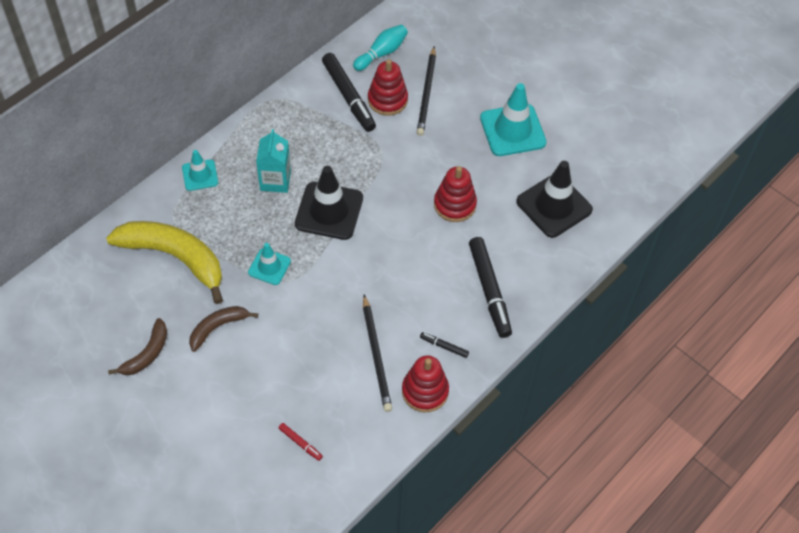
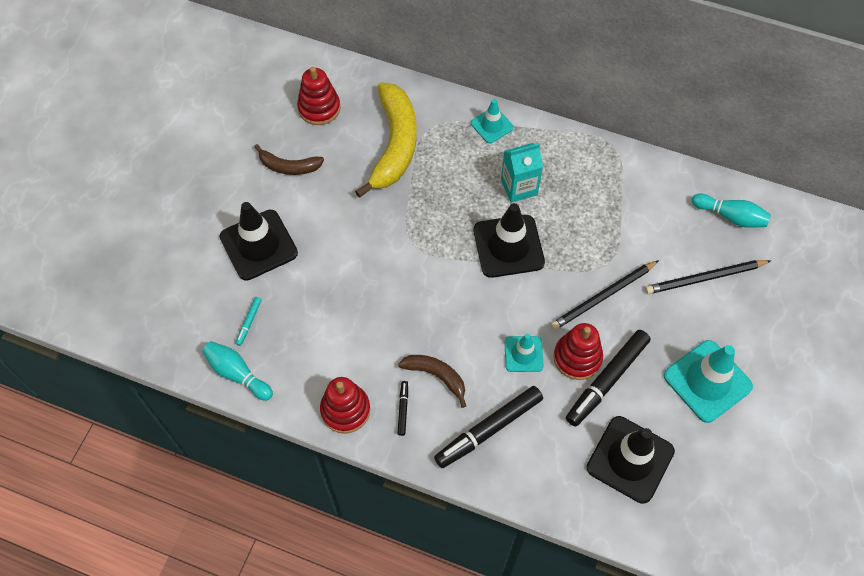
camera: 70 degrees right, 5 degrees up
(218, 327) = (338, 208): brown banana -> brown banana (436, 376)
(221, 408) = (258, 245): none -> black traffic cone
(269, 267) = (421, 222): turquoise traffic cone -> turquoise traffic cone (523, 354)
(300, 443) = (249, 322): red marker -> turquoise marker
(348, 97) = (655, 208): black marker -> black marker (606, 380)
(349, 469) = (237, 374): none -> turquoise bowling pin
(376, 355) = (366, 351): black pencil -> black pencil (603, 297)
(387, 100) = (673, 245): red stacking toy -> red stacking toy (319, 108)

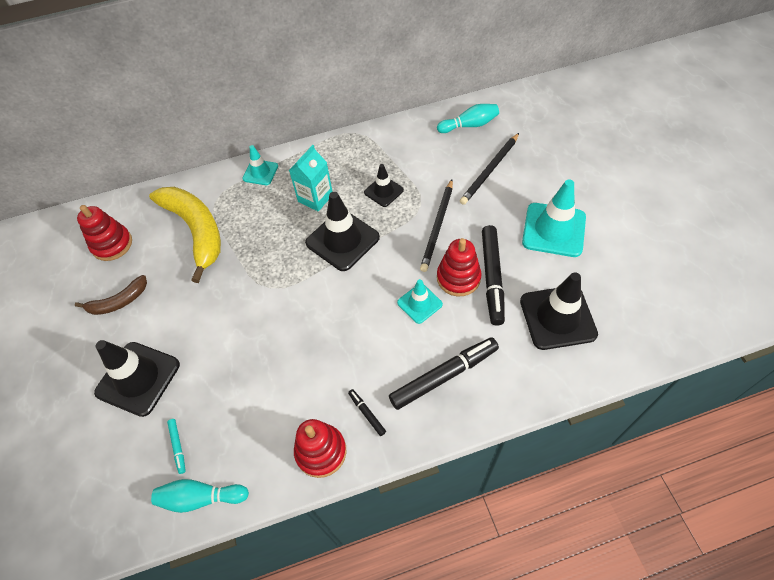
camera: 35 degrees left, 5 degrees down
(436, 376) = (370, 368): brown banana -> none
(488, 429) = (444, 376): black marker -> black marker turned 135 degrees counterclockwise
(585, 226) = (383, 191): none -> black traffic cone

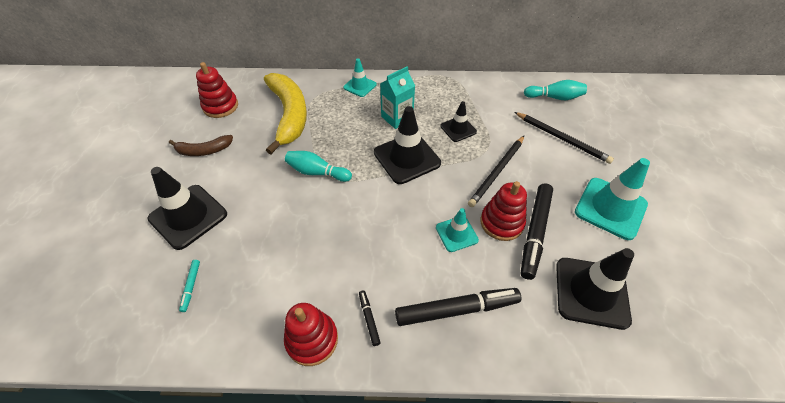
camera: 15 degrees right, 5 degrees down
(201, 498) = (188, 341): turquoise bowling pin -> turquoise bowling pin (317, 172)
(490, 170) = (562, 139): black pencil -> black pencil turned 105 degrees counterclockwise

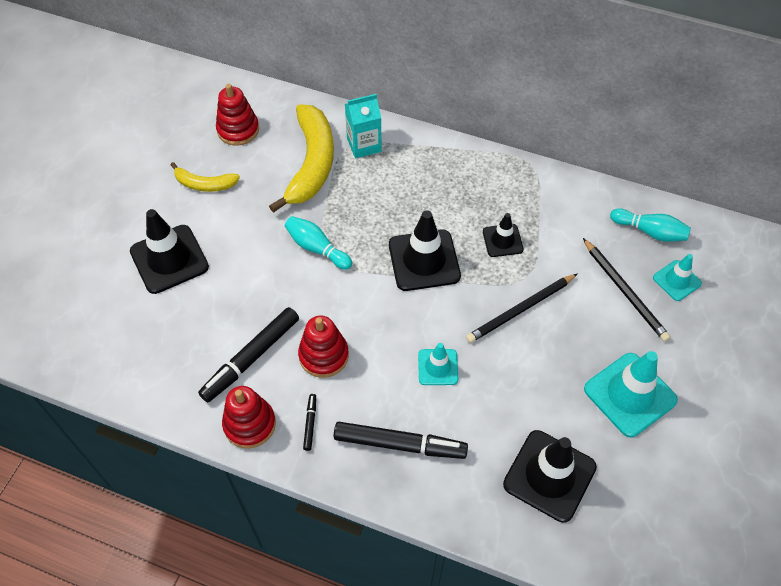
camera: 20 degrees right, 5 degrees up
(191, 286) = (154, 335): turquoise marker -> none
(204, 151) = (204, 184): brown banana -> yellow banana
(360, 86) = (409, 146): turquoise traffic cone -> turquoise traffic cone (676, 280)
(397, 118) = (435, 204): turquoise carton -> turquoise carton (364, 145)
(501, 223) = (494, 371): red stacking toy -> red stacking toy (324, 355)
(534, 233) = (524, 394): black marker -> black marker (251, 358)

